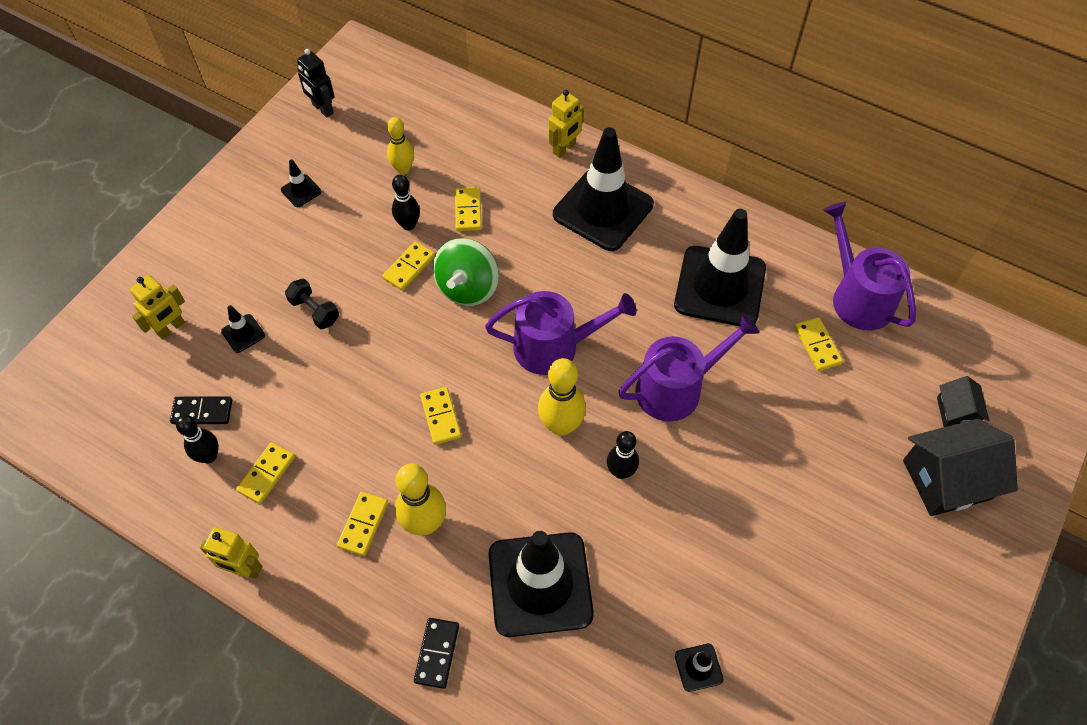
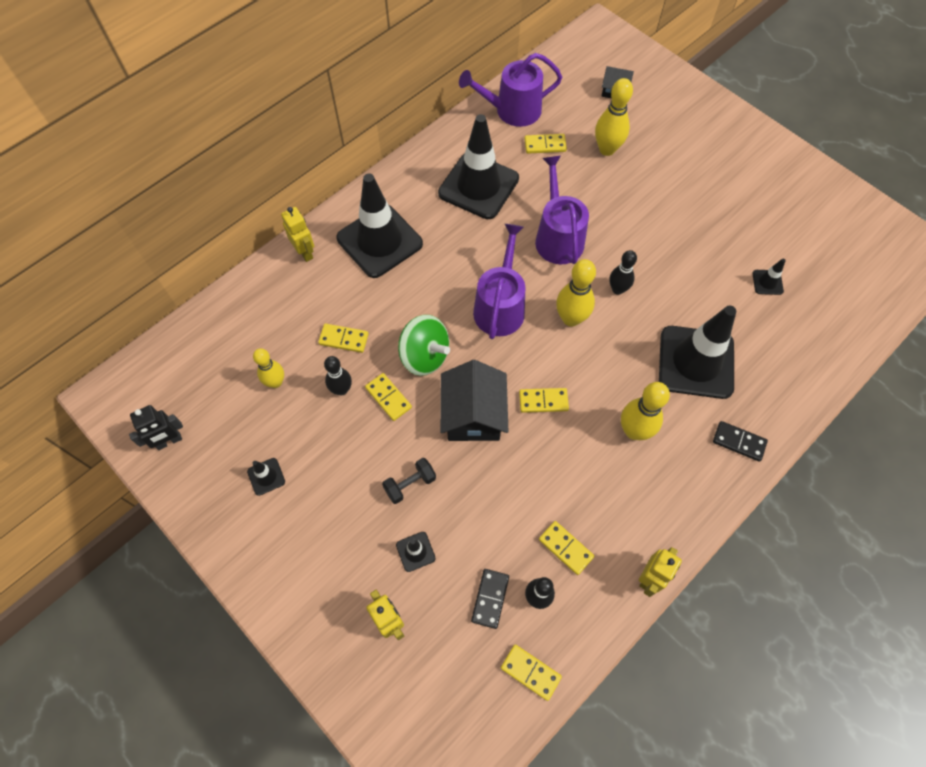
camera: 75 degrees left, 5 degrees up
(363, 524) = (627, 477): yellow domino -> yellow domino (530, 672)
(844, 420) = (607, 149): none -> yellow bowling pin
(946, 479) = (661, 112): black house -> black house (473, 415)

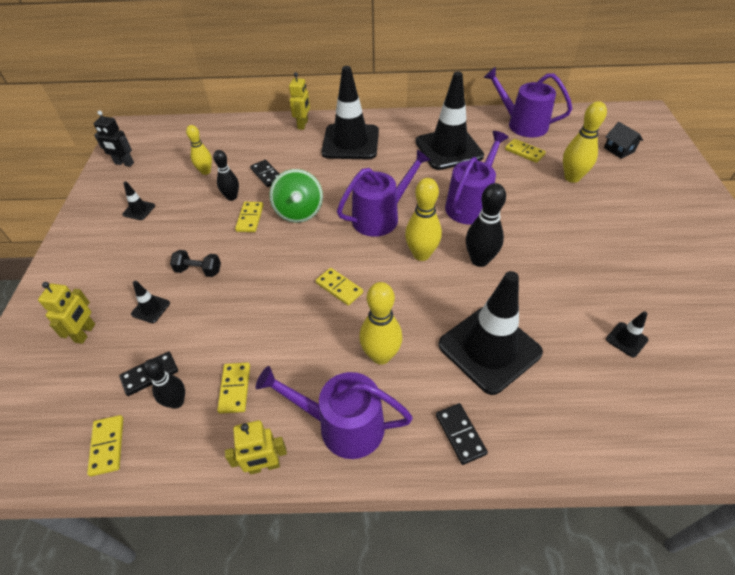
camera: 45 degrees right, 15 degrees down
(344, 339) = (267, 175): yellow domino -> black domino
(473, 415) = (284, 262): black house -> none
(617, 289) = (479, 260): black bowling pin -> black bowling pin, size x1.51
(666, 503) = (343, 425): none -> purple watering can

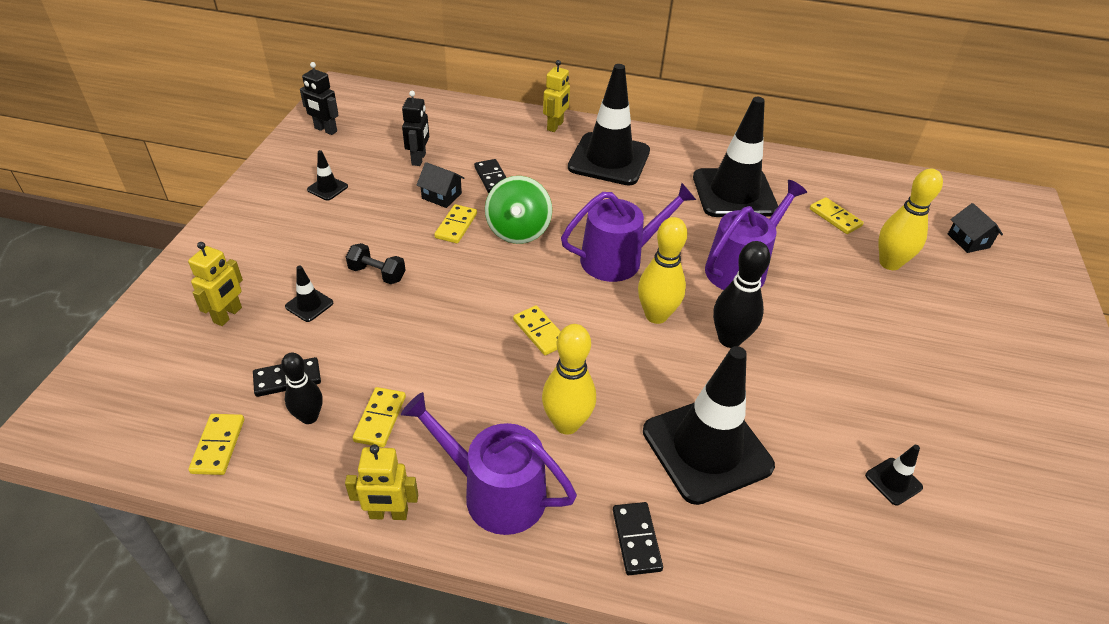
camera: 10 degrees right, 5 degrees down
(205, 171) = (419, 159): yellow bowling pin -> black robot
(232, 197) = (441, 196): black bowling pin -> black house
(522, 124) = (844, 182): purple watering can -> none

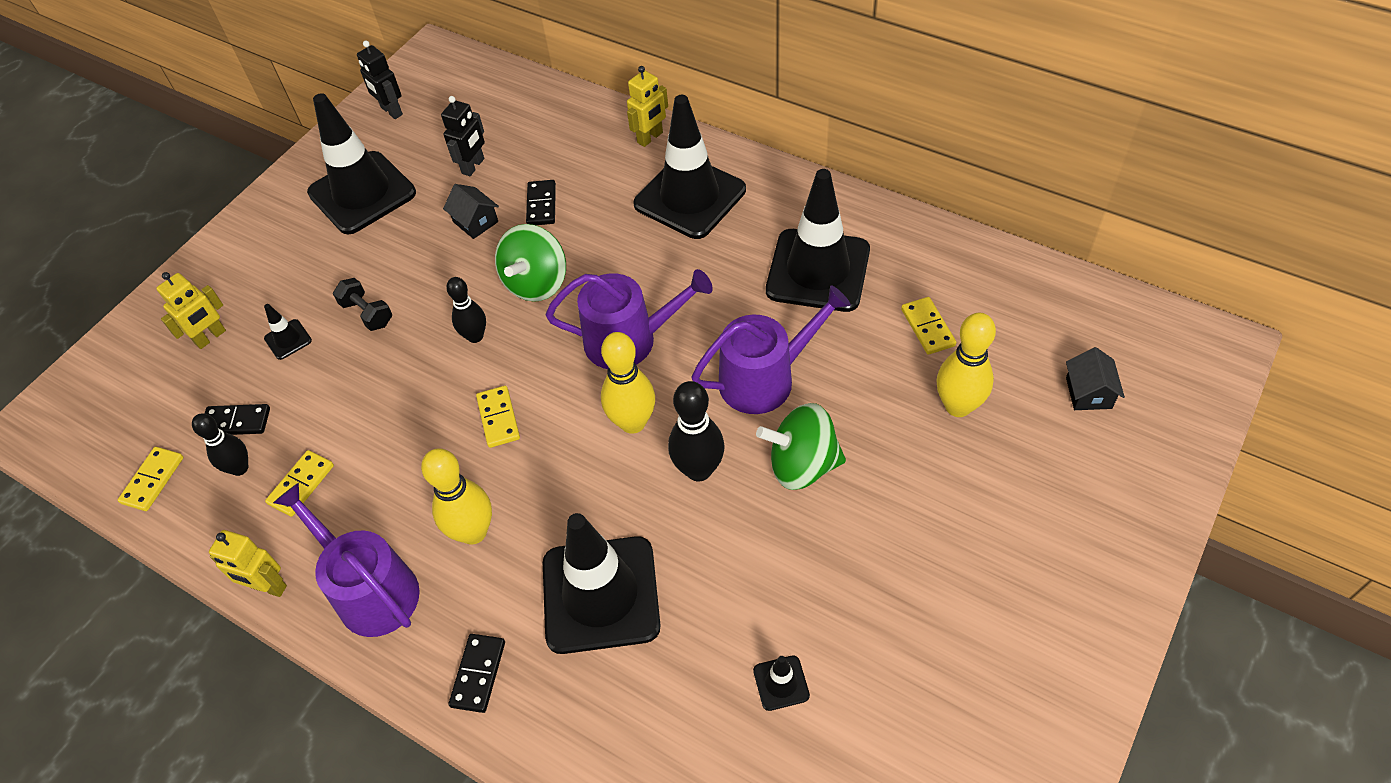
camera: 25 degrees right, 10 degrees up
(327, 188) = (362, 193): black traffic cone -> black traffic cone, size x2.48
(456, 226) = (473, 265): yellow domino -> none
(486, 276) = (475, 336): none -> black bowling pin
(806, 321) = (802, 465): none -> green spinning top

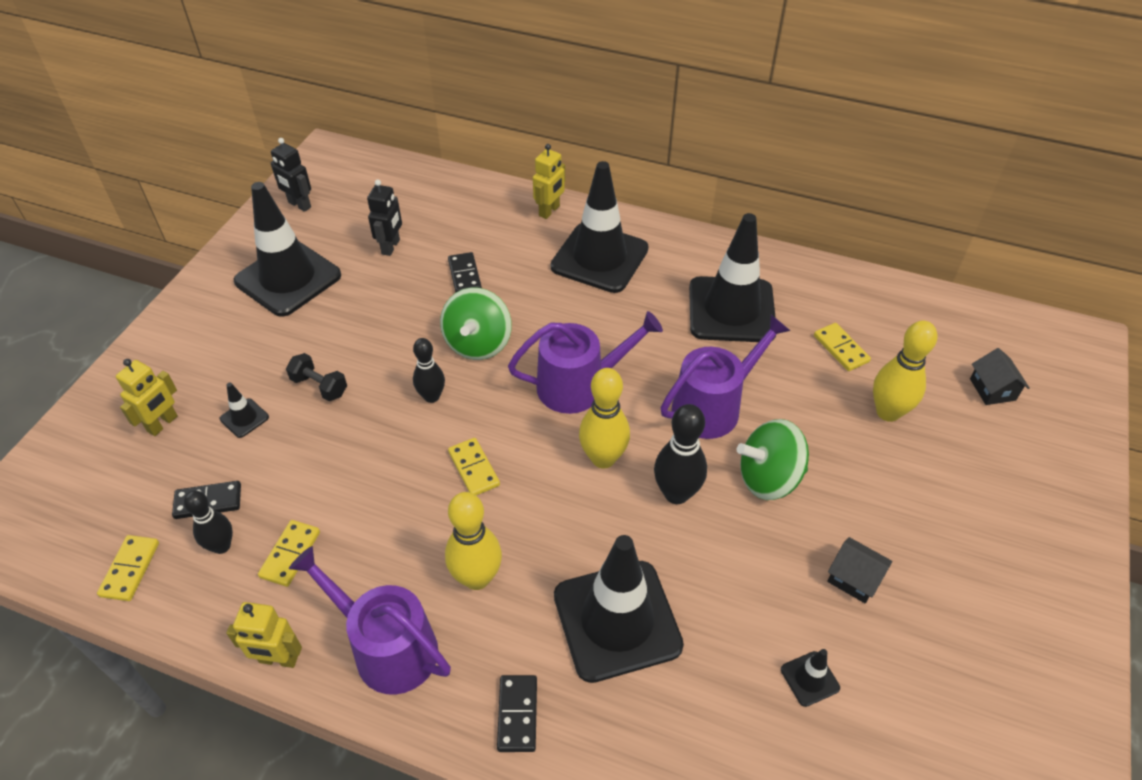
camera: 15 degrees left, 5 degrees down
(475, 222) = (405, 295): black house -> black house (854, 578)

